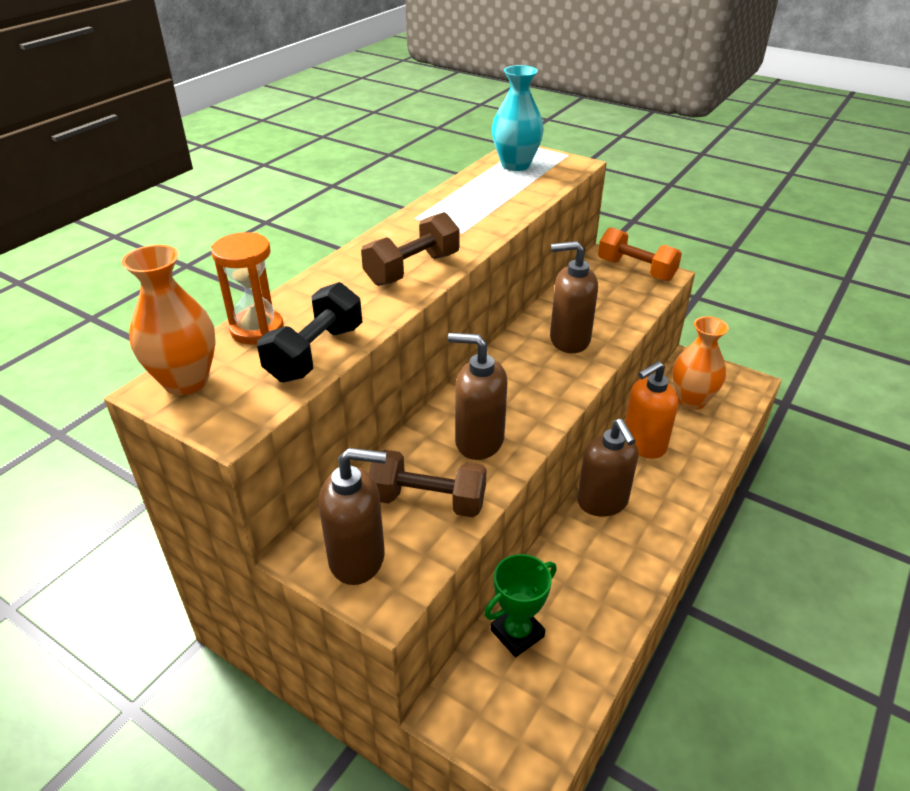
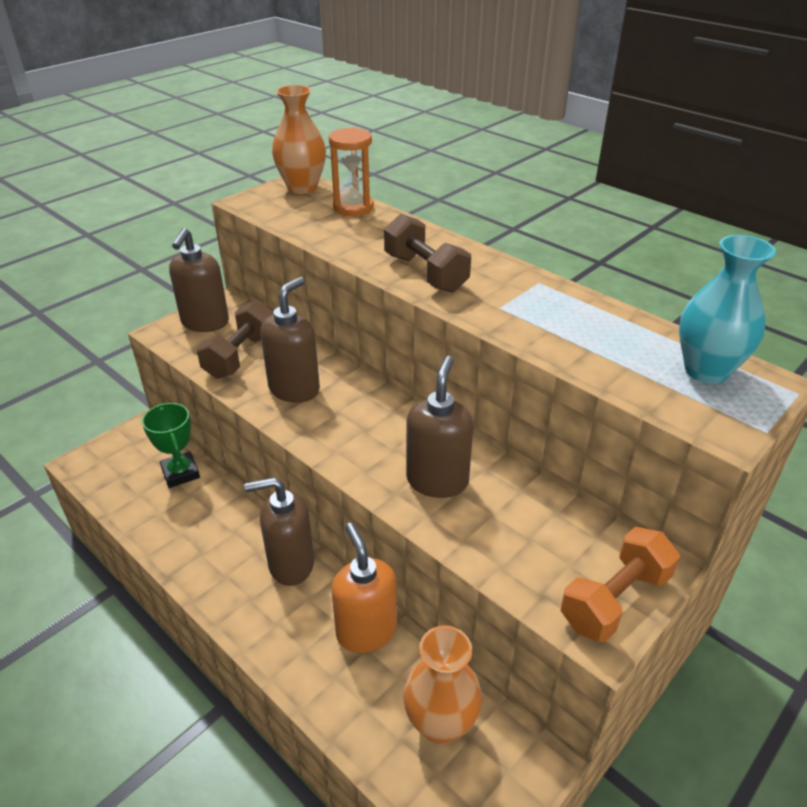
camera: 100 degrees right, 0 degrees up
(315, 353) = (310, 227): black dumbbell -> none

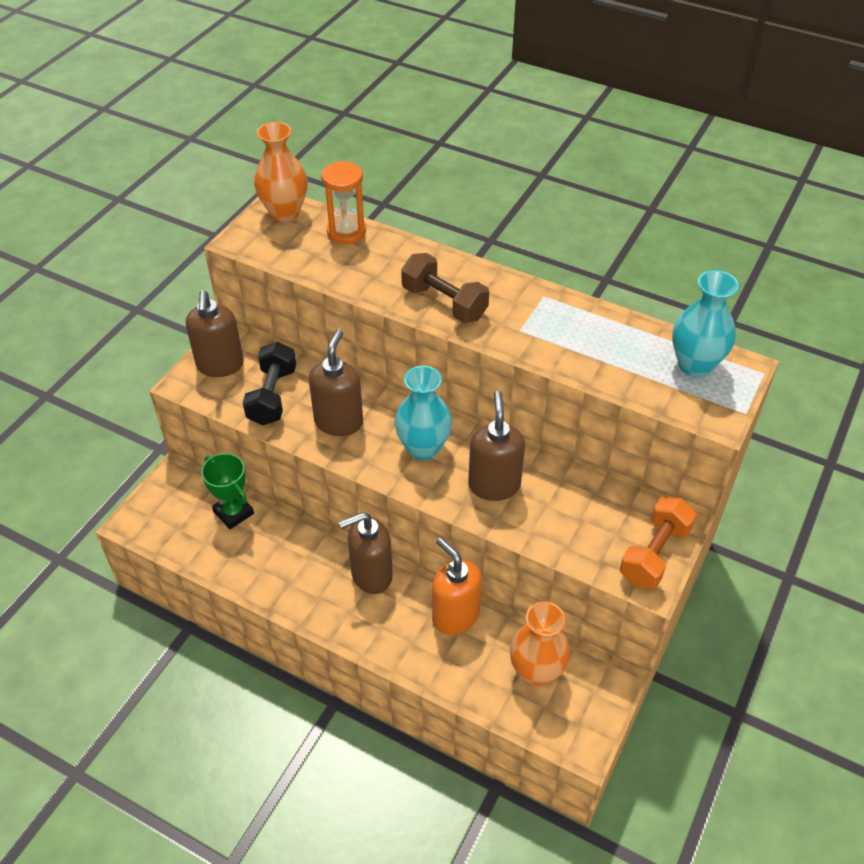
camera: 15 degrees left, 10 degrees up
(240, 356) = (272, 396): brown dumbbell -> black dumbbell
(372, 429) = (423, 448): none -> turquoise vase

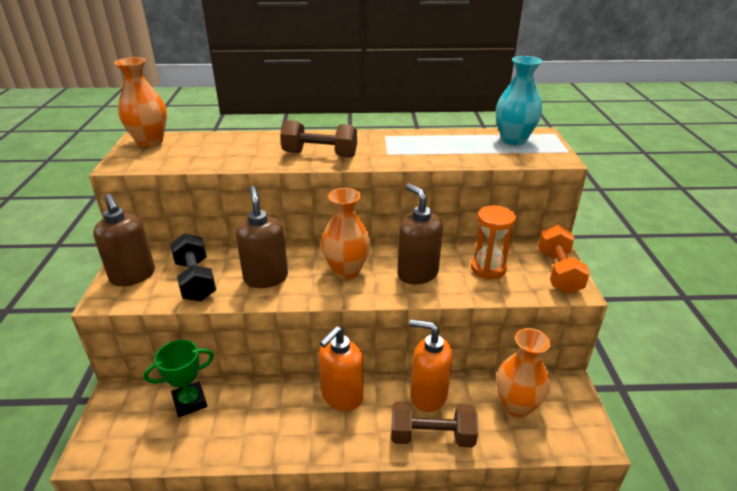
camera: 30 degrees left, 15 degrees down
(233, 512) = (190, 402): green trophy -> green trophy turned 45 degrees counterclockwise
(346, 232) = (210, 140): orange hourglass -> orange hourglass (488, 268)
(371, 575) = (342, 396): brown soap dispenser -> orange soap dispenser
(423, 448) = (346, 271): turquoise vase -> orange vase
(427, 658) = (432, 436): none -> brown dumbbell

